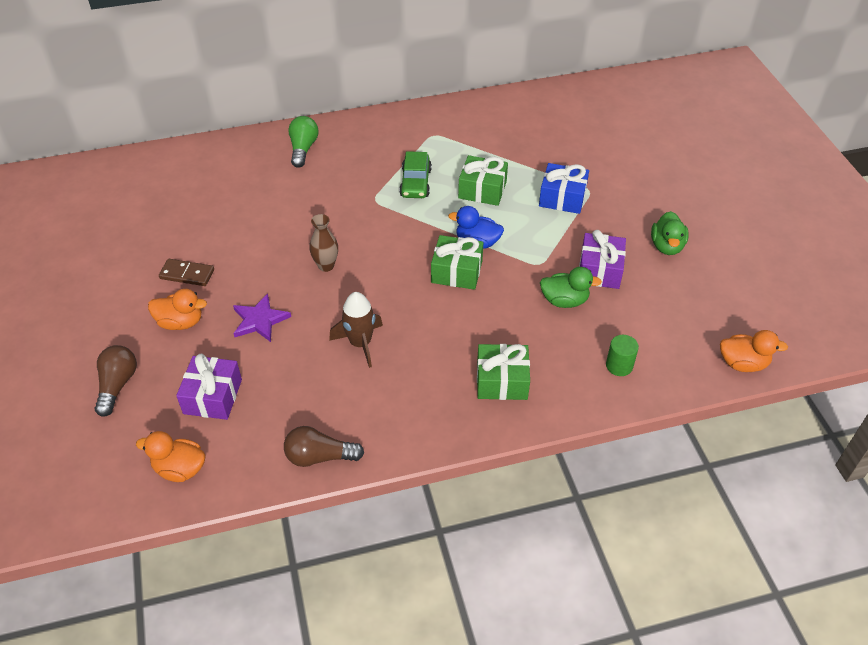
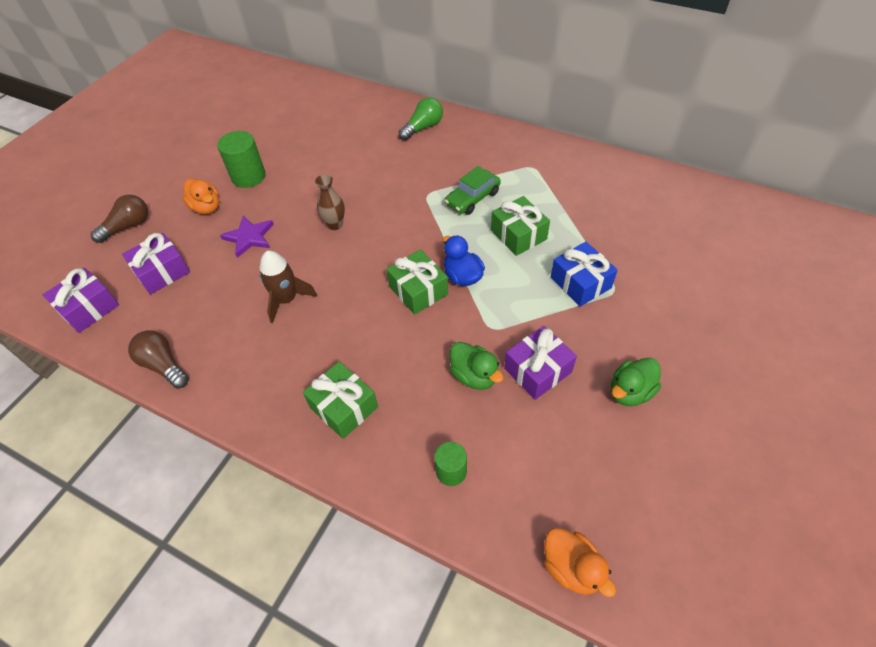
camera: 45 degrees right, 5 degrees up
(180, 469) = (89, 308): orange duck -> purple gift
(187, 274) = (248, 176): brown domino -> green cylinder

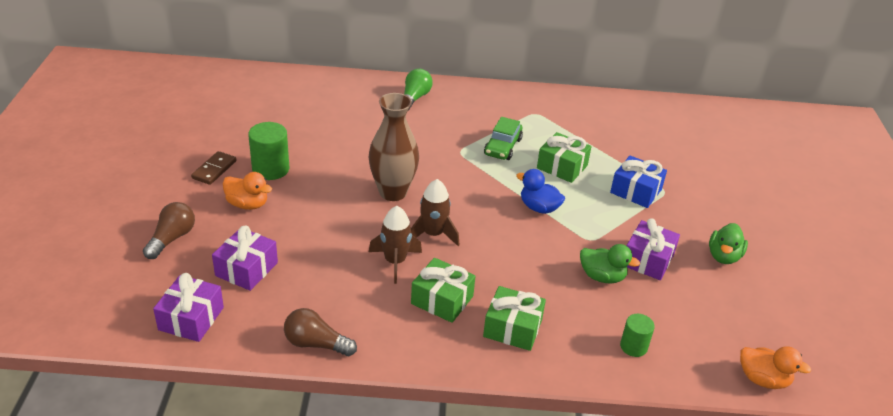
camera: 30 degrees left, 15 degrees down
(204, 167) = (214, 170): none -> brown domino
(249, 237) = (315, 220): purple star -> none
(335, 225) = (393, 192): brown vase -> brown vase, size x1.84
(341, 279) = (433, 234): none -> brown rocket
(418, 290) = (509, 227): green gift -> green gift (442, 300)

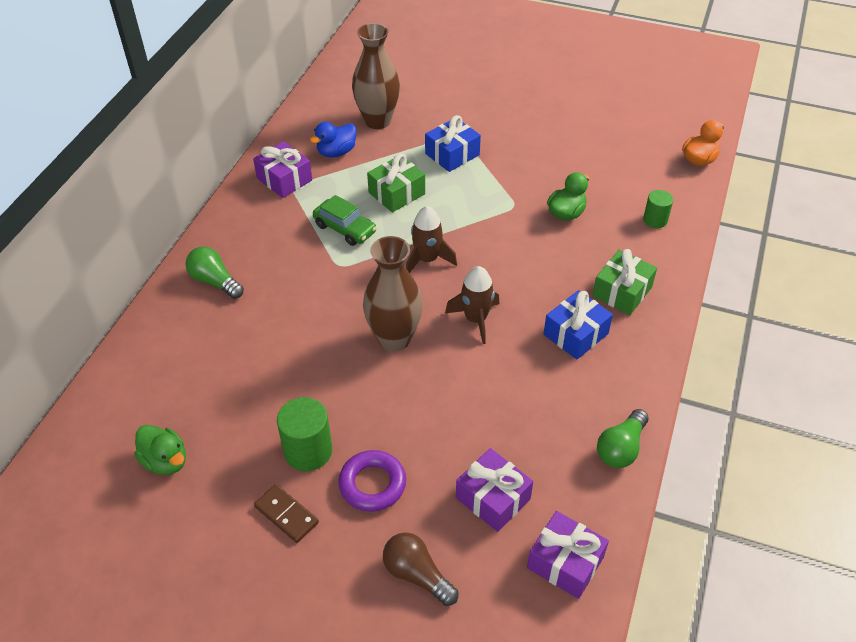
camera: 70 degrees left, 10 degrees up
(247, 204) = (372, 484): orange duck -> purple ring
(316, 344) = (621, 448): brown light bulb -> green light bulb
(395, 262) = (511, 360): brown rocket -> brown rocket (427, 259)
(442, 300) = (575, 334): green gift -> blue gift
(539, 208) = (457, 228): blue duck -> blue duck (336, 152)
(647, 260) = (550, 177): purple gift -> purple gift (284, 179)
(649, 141) = (377, 121): none -> brown vase
(723, 256) = (556, 131): green duck -> green duck (165, 461)

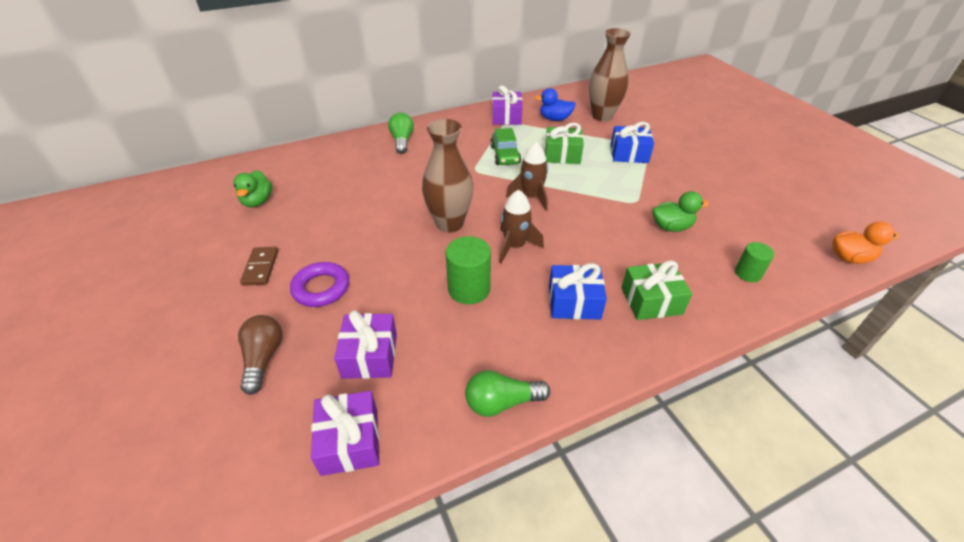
camera: 45 degrees right, 5 degrees down
(308, 451) = (319, 245): green cylinder -> green cylinder (469, 289)

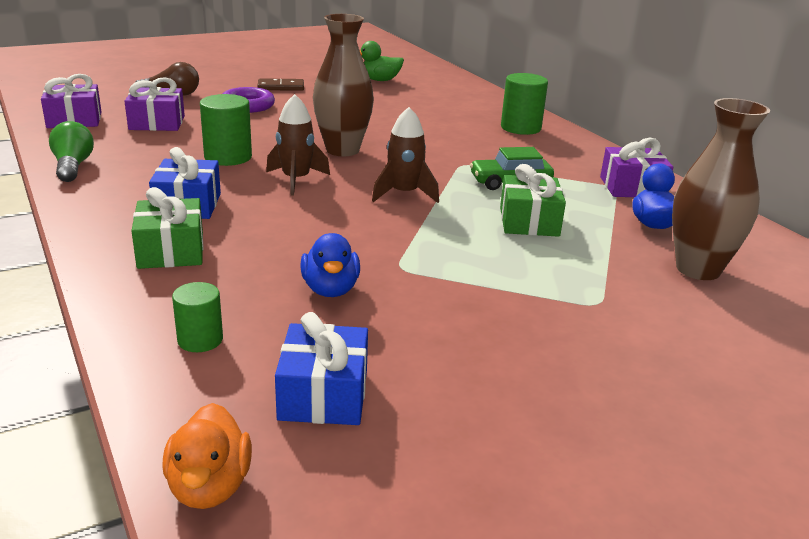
camera: 85 degrees right, 15 degrees down
(402, 141) = (520, 128): green light bulb -> green cylinder
(629, 154) = (558, 280): blue gift -> blue gift (323, 394)
(671, 227) = (330, 289): green duck -> blue duck

